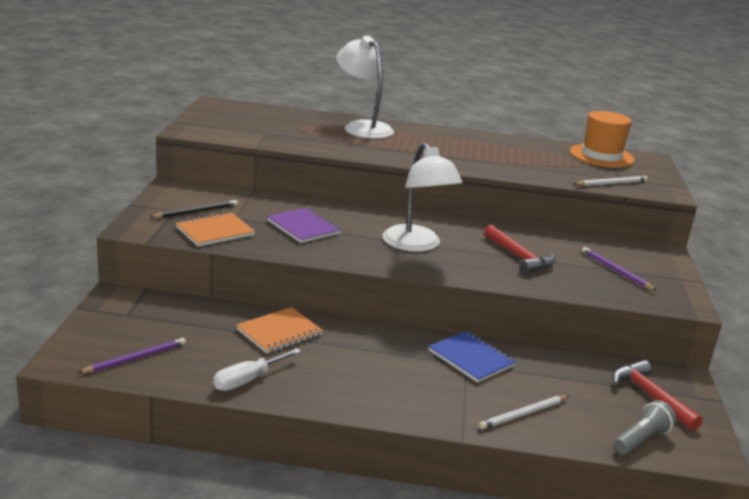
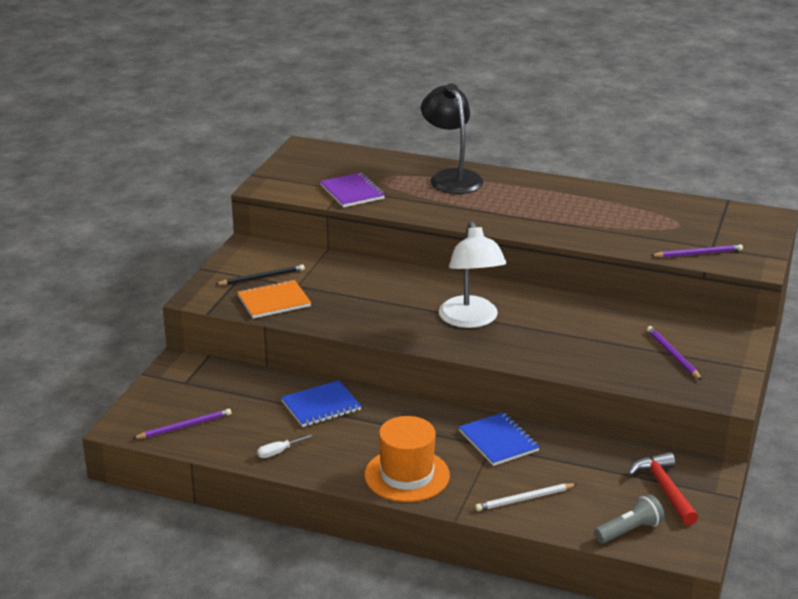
camera: 15 degrees right, 5 degrees up
(248, 380) = (278, 452): white screwdriver -> white screwdriver, size x0.64
(279, 332) = (321, 406): orange notebook -> blue notebook
(303, 227) = (362, 297): purple notebook -> purple notebook (352, 192)
(362, 127) = (451, 177): white lamp -> black lamp
(519, 257) = (574, 336): red hammer -> none
(601, 156) = (711, 214): orange hat -> orange hat (407, 475)
(611, 183) = (698, 254): white pencil -> purple pencil

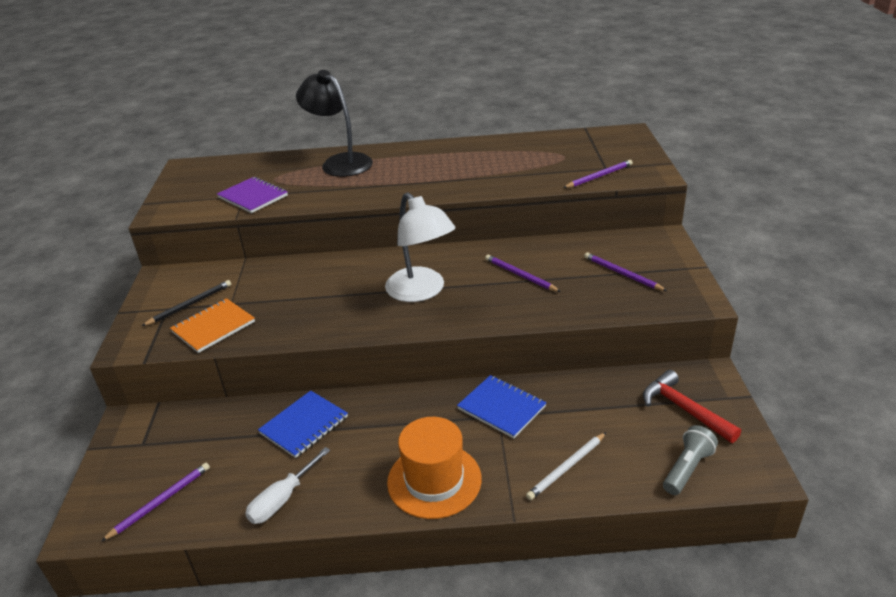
camera: 20 degrees left, 5 degrees up
(278, 452) = (282, 499): white screwdriver -> white screwdriver, size x1.56
(572, 330) = (520, 275): none -> purple pencil

